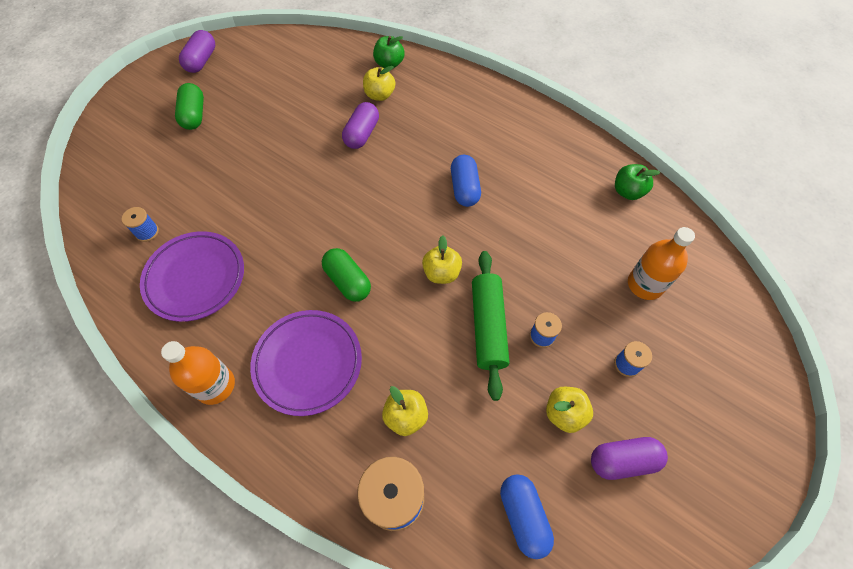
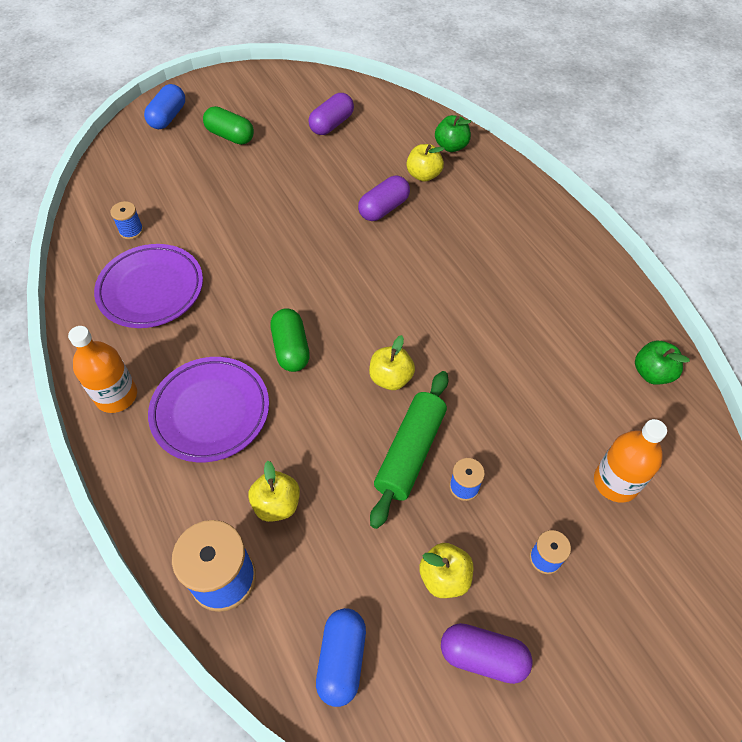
camera: 25 degrees right, 5 degrees down
(194, 115) = (230, 136): green capsule -> green capsule turned 75 degrees counterclockwise
(201, 61) = (264, 86): purple capsule -> purple capsule (332, 124)
(464, 188) = (463, 301): blue capsule -> blue capsule (168, 117)

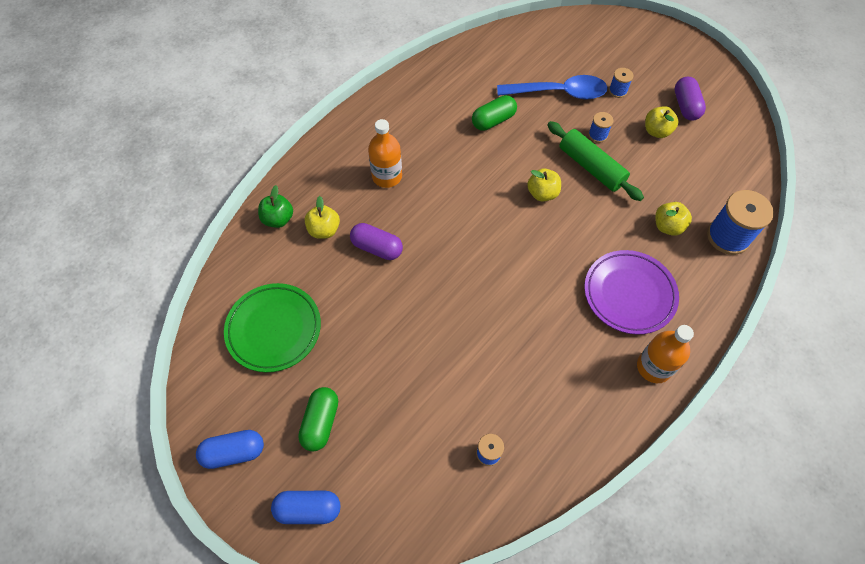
camera: 110 degrees left, 5 degrees up
(151, 290) = (546, 396): purple plate -> none
(291, 348) = (550, 263): green capsule -> green capsule (493, 120)
(332, 124) = (274, 329): purple capsule -> green plate
(342, 660) = (728, 164): blue capsule -> blue capsule (234, 452)
(410, 452) = (591, 167): green rolling pin -> green rolling pin turned 45 degrees clockwise
(562, 468) = (559, 93): none -> blue spoon
(615, 482) = (553, 68): orange bottle -> orange bottle (387, 176)
(652, 373) = (467, 61): green apple -> none

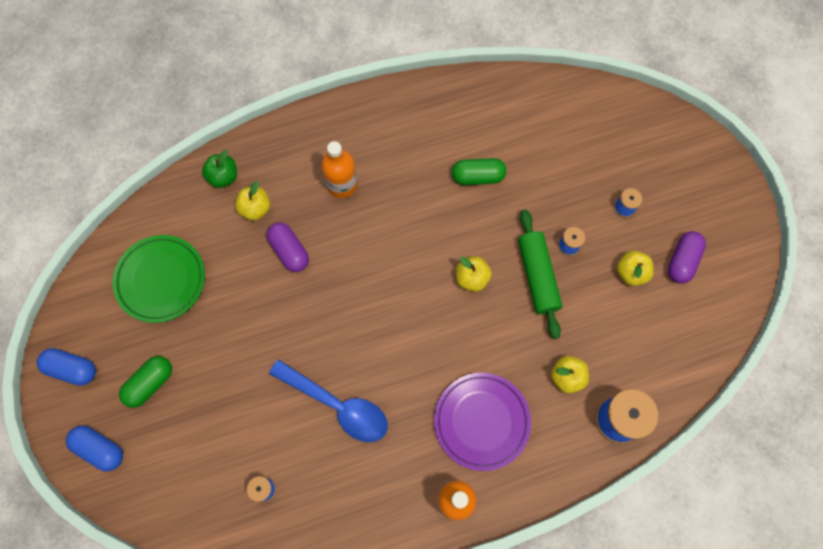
camera: 30 degrees right, 10 degrees up
(559, 93) = (563, 179): blue spoon -> blue spoon (337, 405)

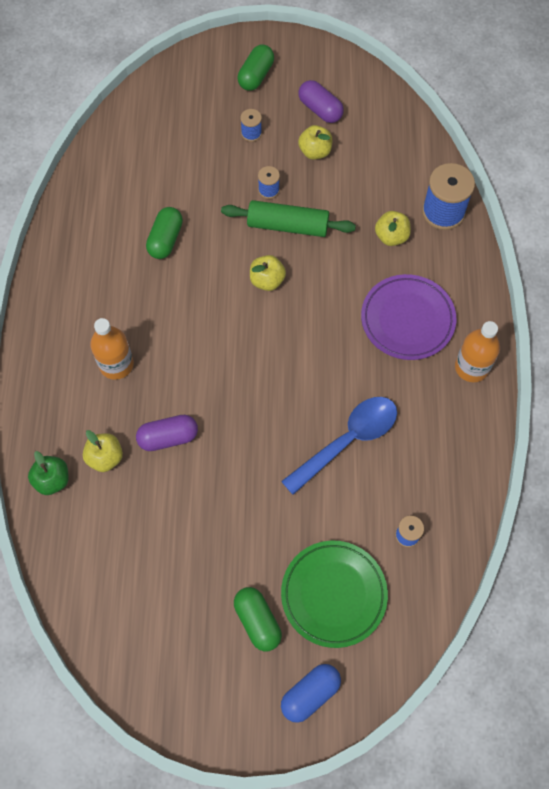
camera: 70 degrees left, 5 degrees down
(72, 369) = (209, 704): blue capsule -> none
(161, 280) = (145, 579): green plate -> green plate (333, 594)
(692, 188) = (256, 76): none -> green capsule

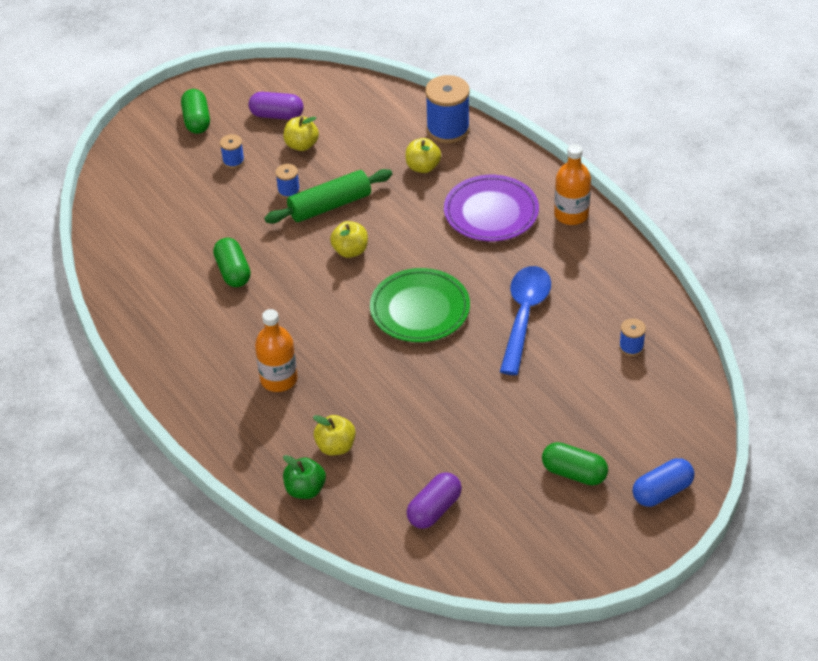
camera: 35 degrees left, 20 degrees down
(168, 437) = (376, 401): purple capsule -> purple capsule (434, 509)
(310, 694) = (662, 492): blue capsule -> blue capsule turned 45 degrees clockwise
(333, 594) = (614, 419): green plate -> green plate (420, 310)

